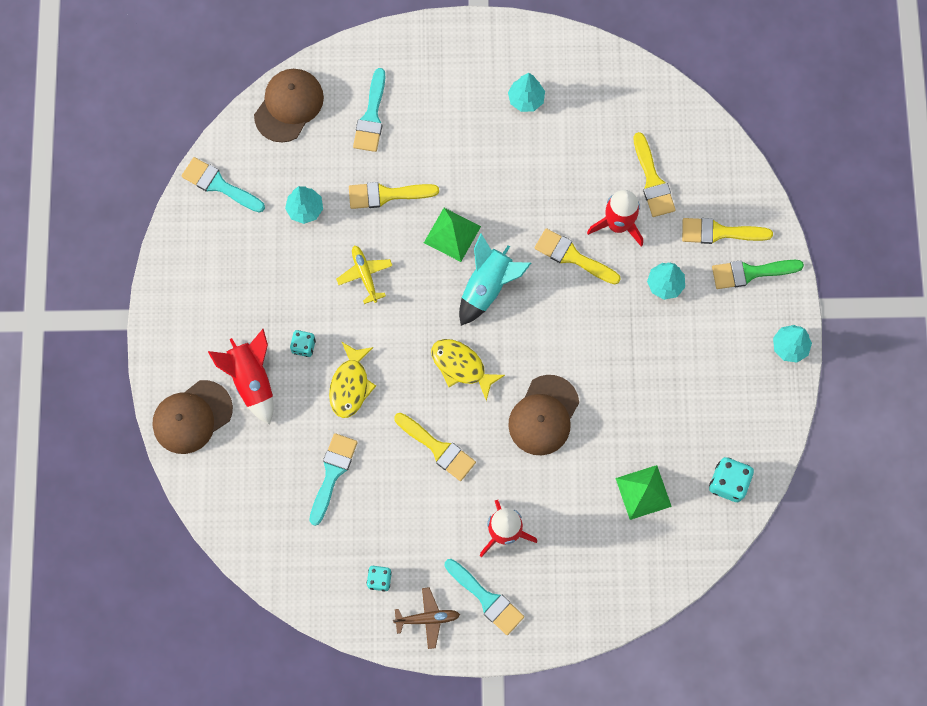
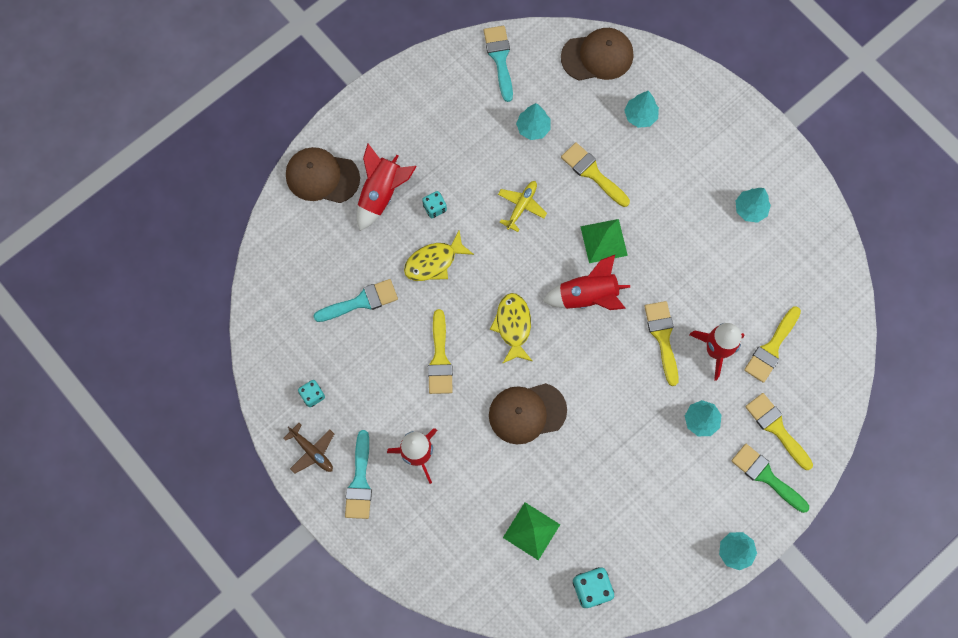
camera: 50 degrees right, 0 degrees up
(371, 116) = (640, 116): turquoise brush -> turquoise tree
(487, 286) = (587, 296): turquoise rocket -> red rocket

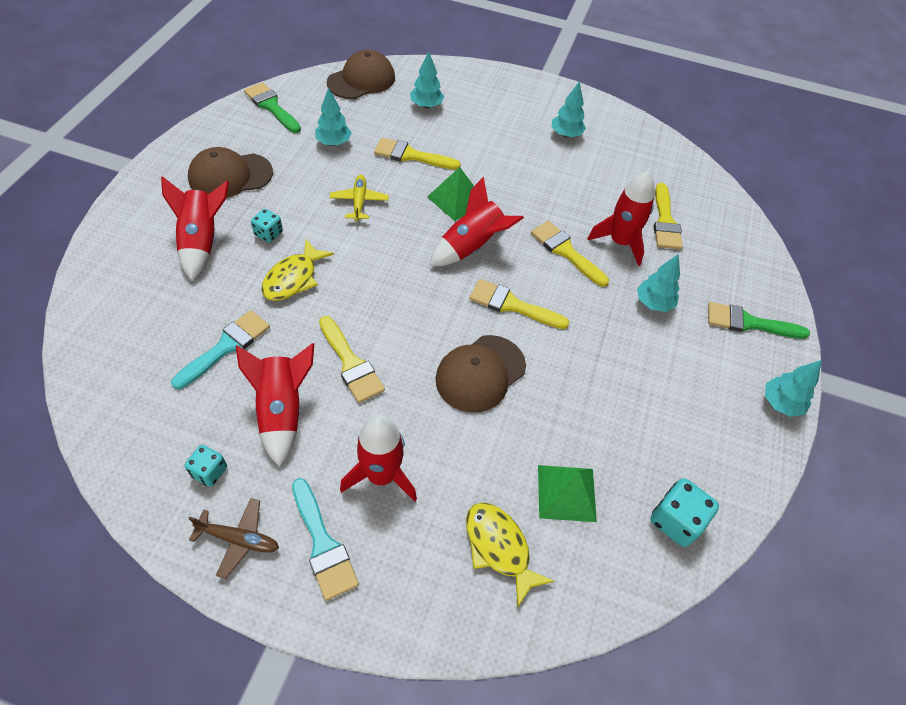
camera: 35 degrees left, 20 degrees down
(322, 176) = (124, 251): brown cap -> brown cap (230, 176)
(376, 373) = (282, 411): none -> red rocket
(500, 59) = (271, 106): turquoise brush -> green brush
(513, 326) = (413, 301): yellow fish -> yellow fish (499, 548)
(776, 428) = (723, 280): yellow brush -> yellow brush (512, 305)

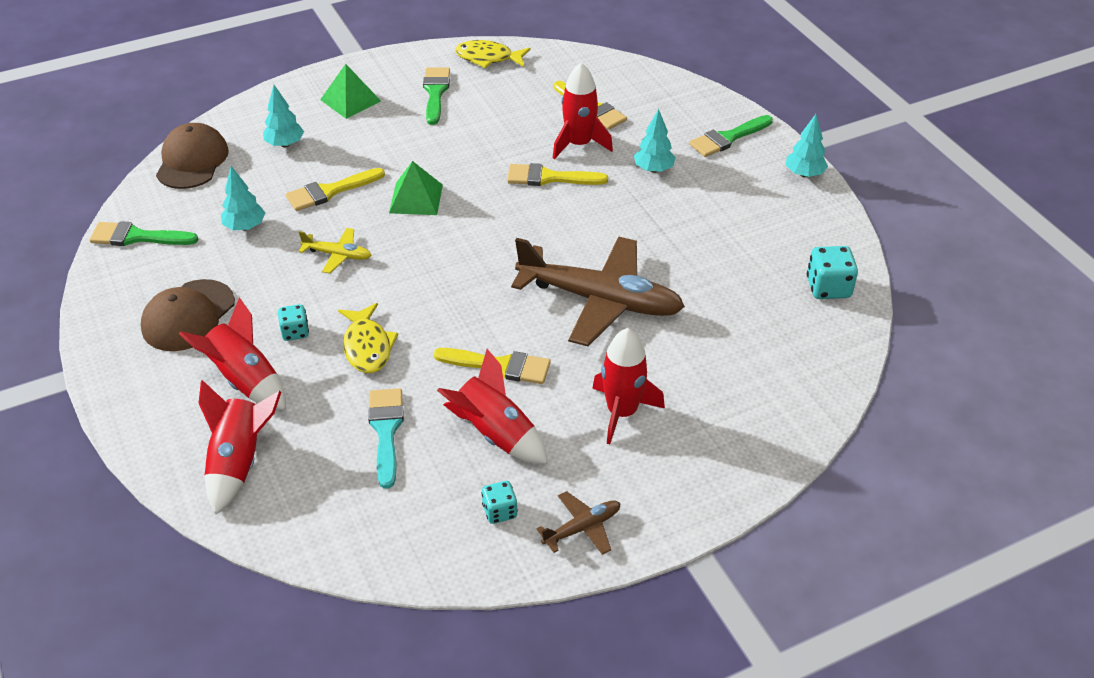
camera: 40 degrees left, 10 degrees down
(323, 544) = (641, 481): turquoise brush -> none
(359, 202) = (337, 255): yellow plane -> yellow plane turned 150 degrees clockwise
(471, 247) = (476, 224): red rocket -> red rocket (239, 462)
(480, 373) = (600, 300): brown cap -> brown plane
(499, 548) = (750, 388): yellow fish -> yellow fish (488, 58)
(512, 305) = (561, 241): yellow brush -> none
(566, 134) = (435, 93): turquoise tree -> green brush
(566, 492) = (748, 325): green pyramid -> green pyramid (350, 100)

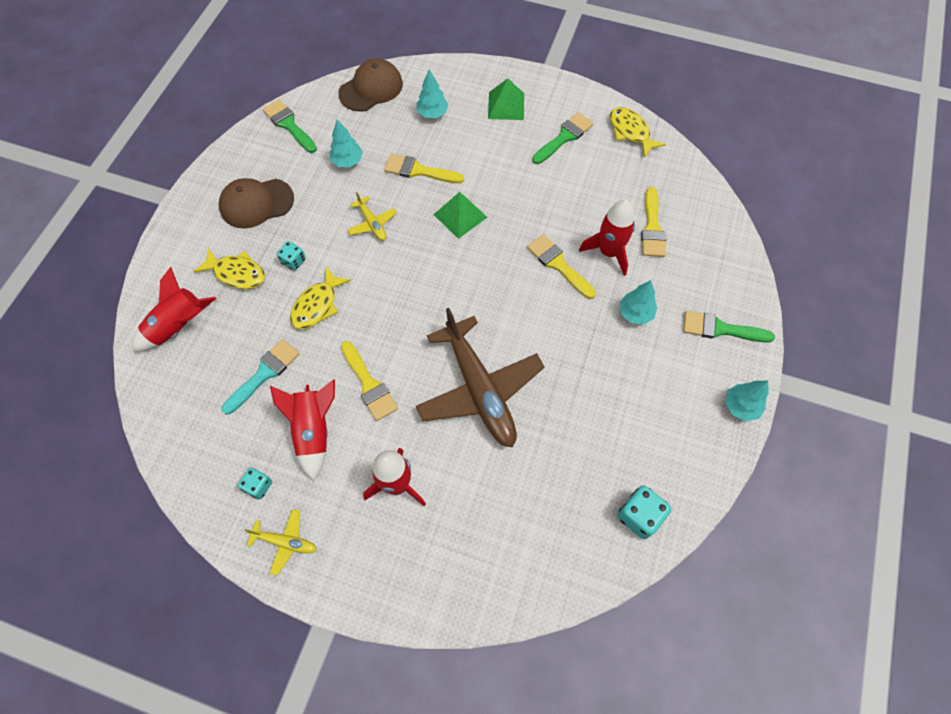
camera: 45 degrees right, 20 degrees up
(245, 380) = (236, 273): red rocket -> yellow fish
(582, 528) = (285, 542): brown plane -> yellow plane

